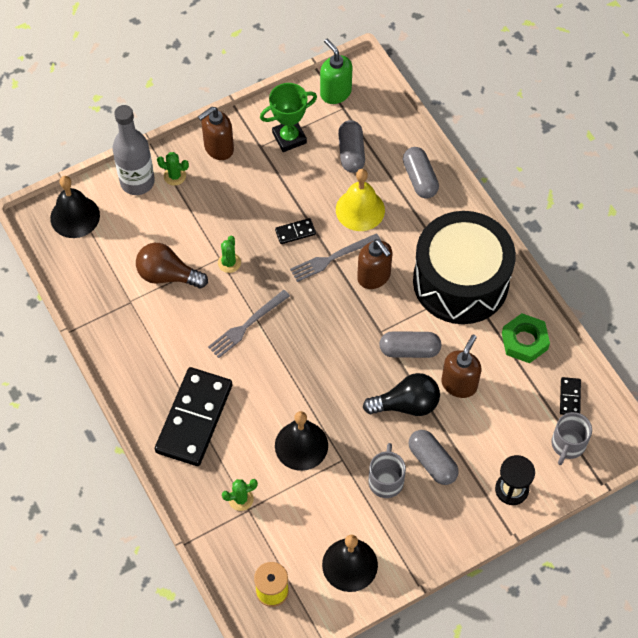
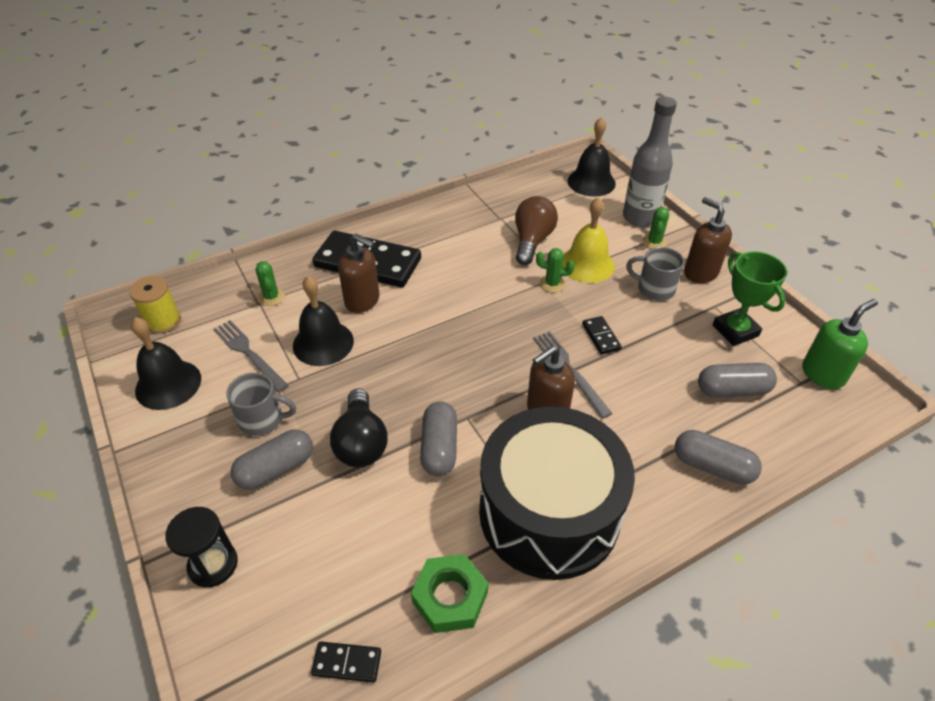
camera: 90 degrees right, 15 degrees down
(247, 325) = (474, 298): grey fork -> grey fork (249, 353)
(360, 209) = (646, 398): yellow bell -> yellow bell (587, 264)
(420, 179) = (712, 466): grey capsule -> grey capsule turned 45 degrees clockwise
(459, 384) = (384, 504): brown soap dispenser -> brown soap dispenser (362, 301)
(567, 445) = (266, 653): grey mug -> grey mug (654, 289)

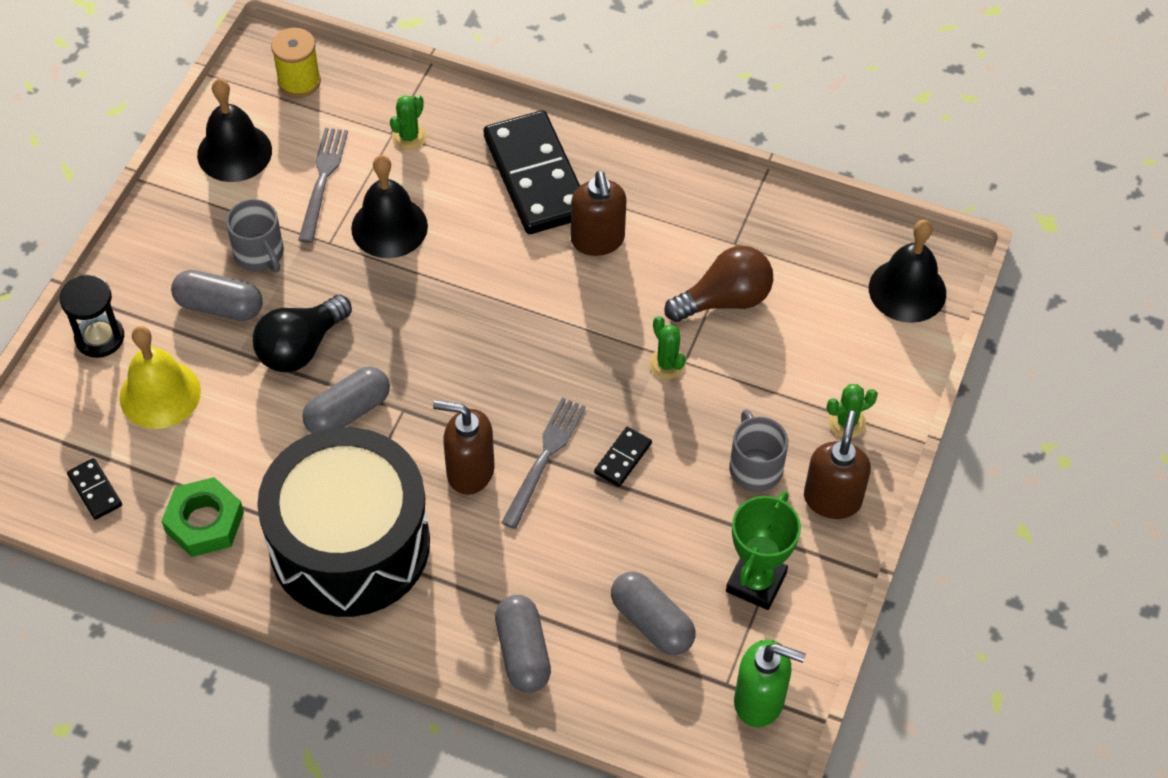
camera: 50 degrees right, 10 degrees up
(362, 301) = (476, 215): brown soap dispenser -> brown soap dispenser (597, 240)
(587, 264) = (734, 378): yellow bell -> yellow bell (160, 394)
(640, 217) = (883, 382): grey bottle -> none

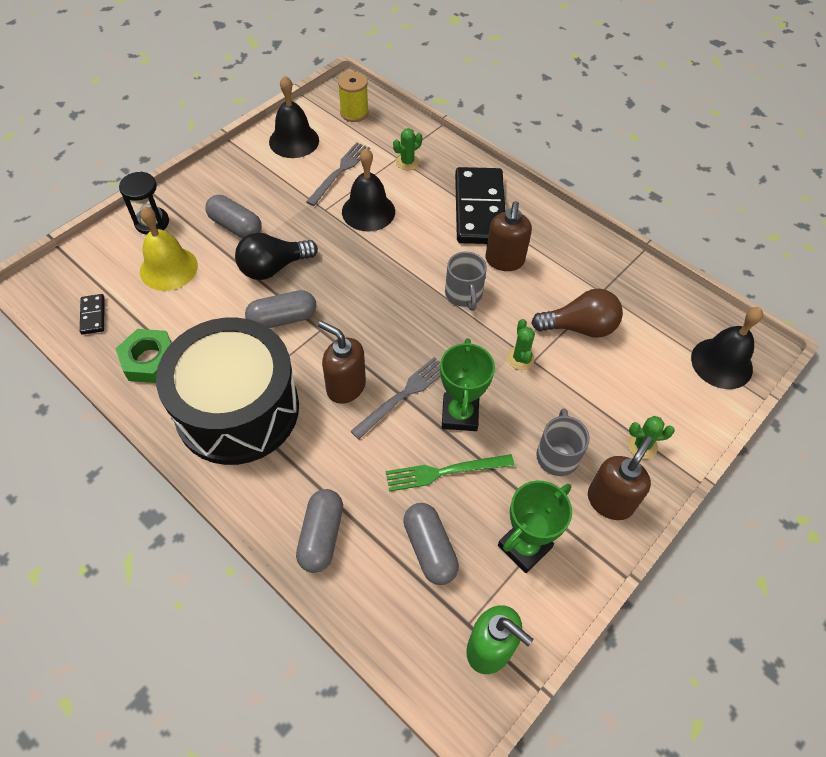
camera: 20 degrees right, 0 degrees up
(260, 254) = (278, 203): grey mug -> grey mug (464, 294)
(622, 458) = (460, 414): black domino -> green trophy
(633, 531) = (444, 472): none -> green fork

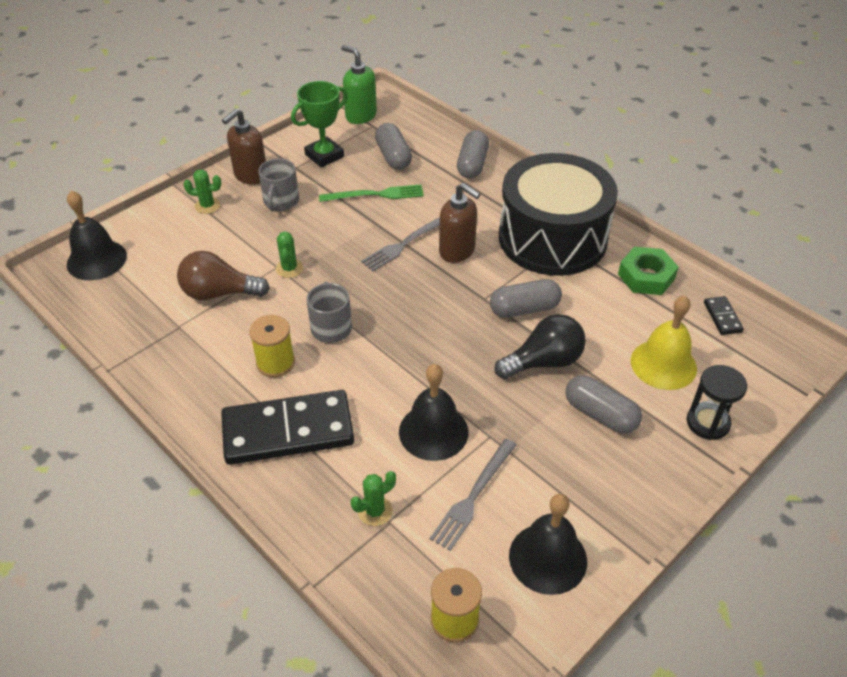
camera: 175 degrees left, 10 degrees down
(460, 414) = (356, 229): green trophy -> none
(479, 209) = (288, 431): black domino -> black domino turned 75 degrees clockwise
(504, 261) = (275, 363): brown soap dispenser -> yellow spool

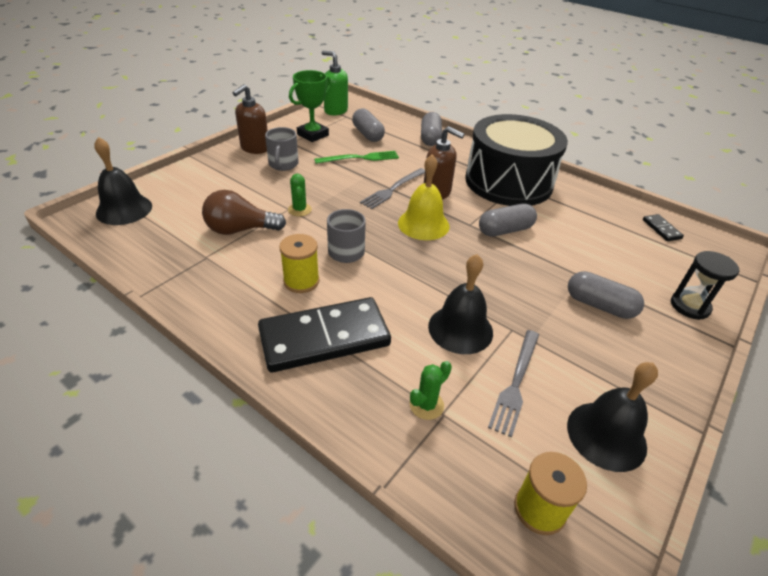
camera: 10 degrees left, 5 degrees down
(207, 206) = (221, 169): green cactus -> none
(543, 362) = (536, 268): black light bulb -> none
(646, 276) = (590, 204): green nut -> none
(663, 364) = (633, 264): yellow bell -> yellow bell (423, 224)

